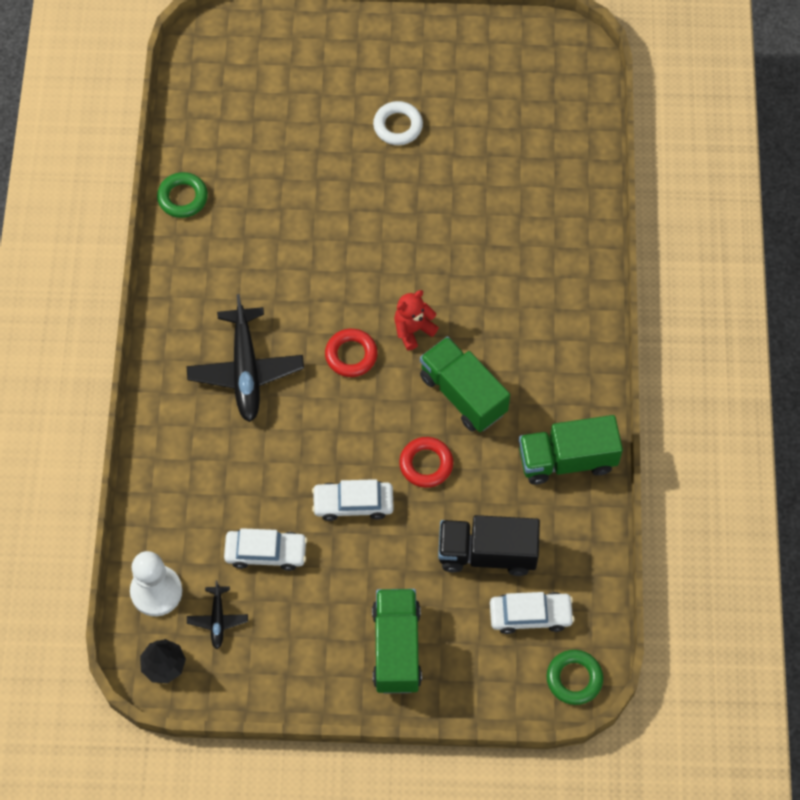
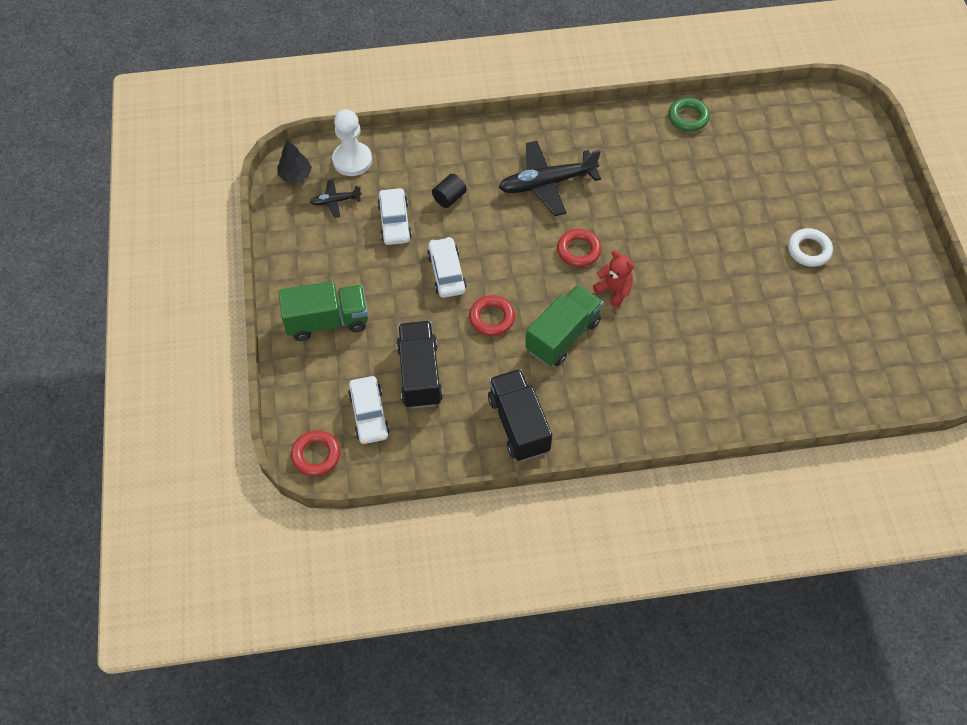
camera: 80 degrees right, 5 degrees down
(243, 484) = (449, 198): none -> black cylinder
(567, 459) = (518, 424): green truck -> black truck
(574, 679) = (316, 455): green ring -> red ring

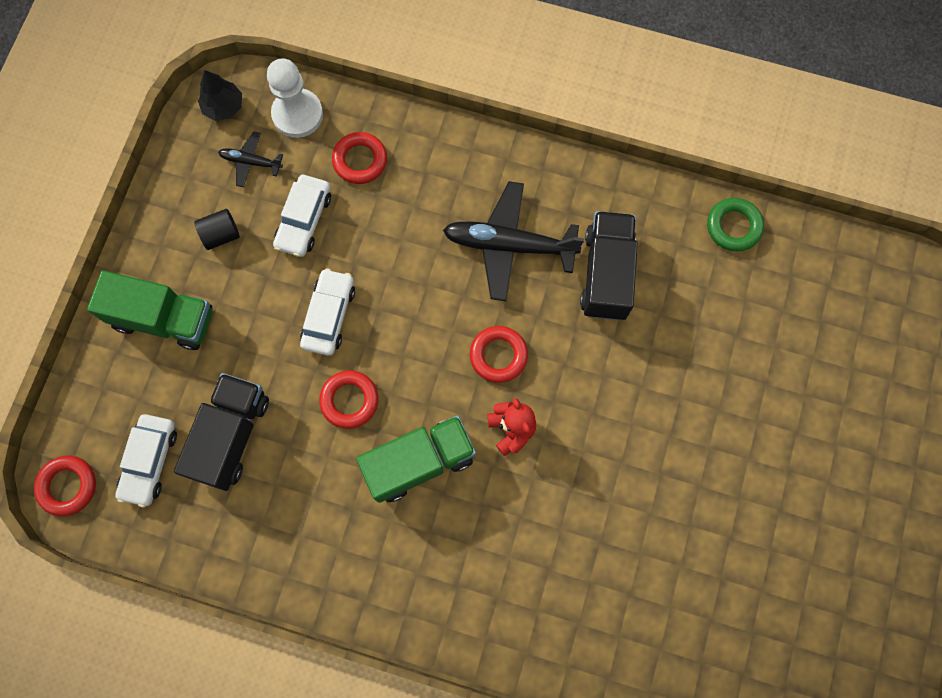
camera: 25 degrees right, 15 degrees up
(413, 172) = (360, 160): none -> red ring
(449, 198) = (383, 215): black cylinder -> black cylinder (221, 235)
(518, 424) = (308, 554): black truck -> black truck (606, 274)
(808, 250) = (783, 483): white ring -> none

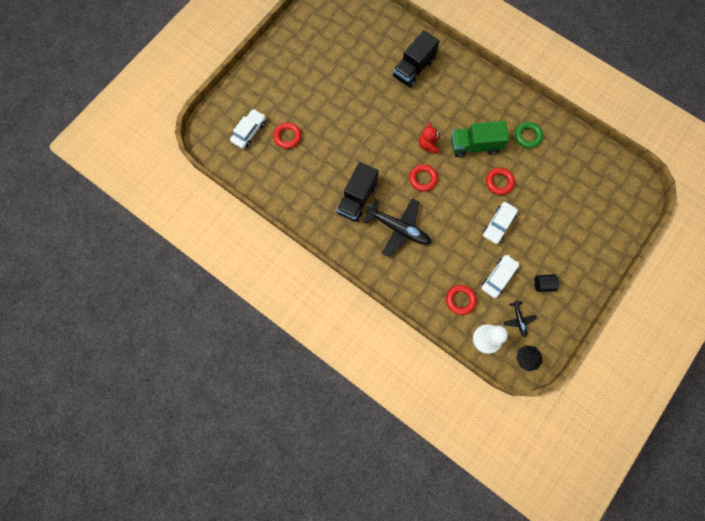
camera: 160 degrees left, 0 degrees up
(68, 486) = (639, 188): red ring -> red ring (287, 137)
(149, 461) = (599, 186): white car -> white car (249, 131)
(163, 319) = (581, 251): green truck -> none
(231, 436) = (558, 185): black truck -> black truck (413, 68)
(251, 162) = (519, 320): black plane -> black plane turned 45 degrees clockwise
(733, 227) = (285, 200): green ring -> green ring (527, 136)

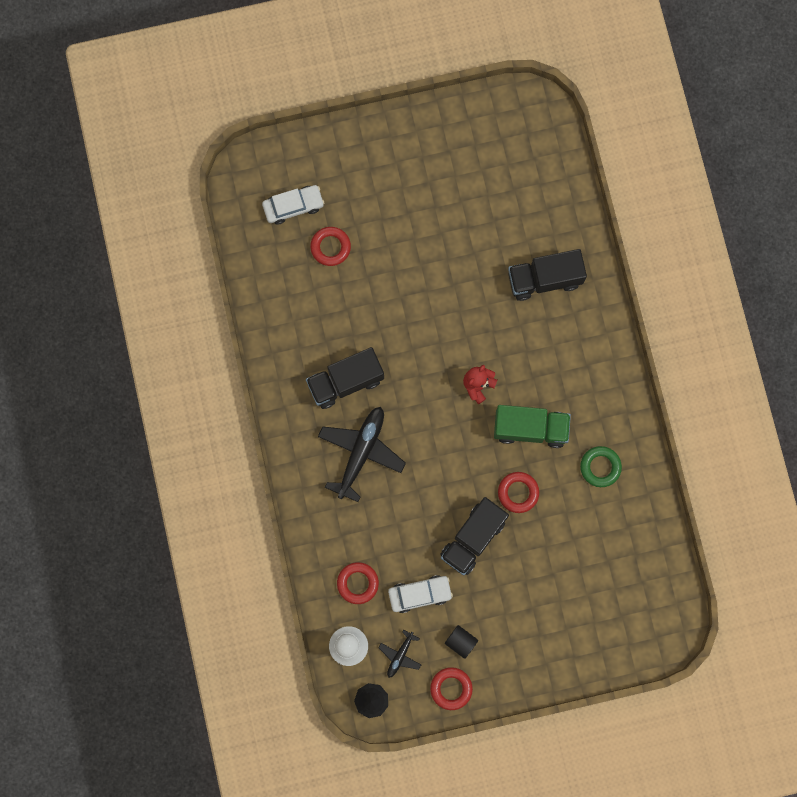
camera: 40 degrees right, 5 degrees up
(398, 228) = (361, 452): black plane -> black plane turned 135 degrees counterclockwise
(423, 179) = (437, 419): red ring -> red ring (451, 688)
(475, 145) = (530, 428): green truck -> green truck turned 150 degrees clockwise
(498, 224) = (473, 538): white car -> black truck

